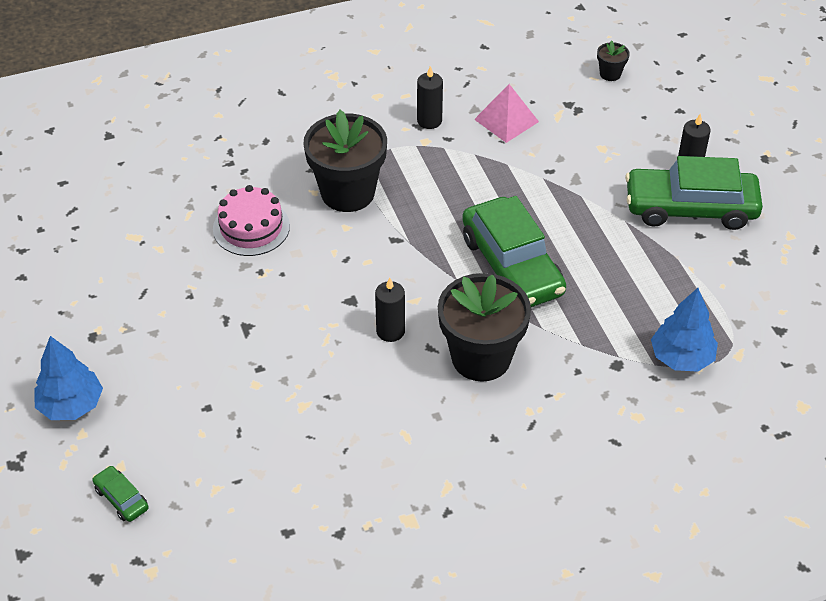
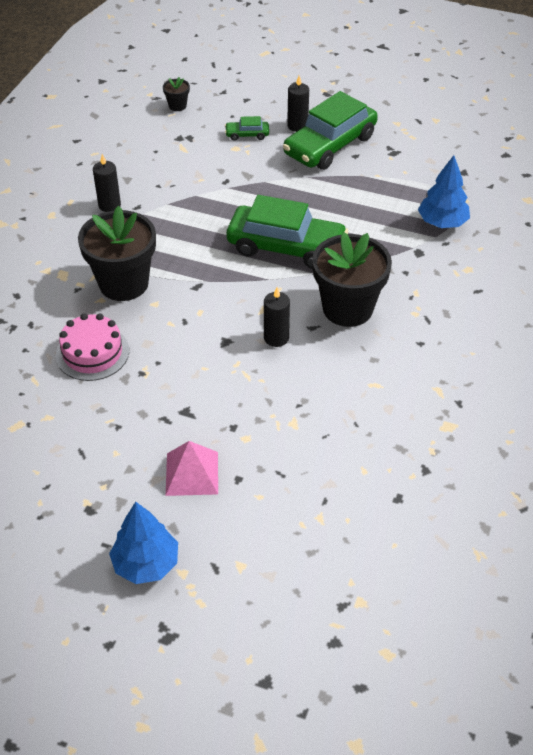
camera: 50 degrees left, 0 degrees up
(121, 498) = (273, 582): green car -> green car (247, 134)
(506, 120) = (157, 172): pink pyramid -> pink pyramid (192, 473)

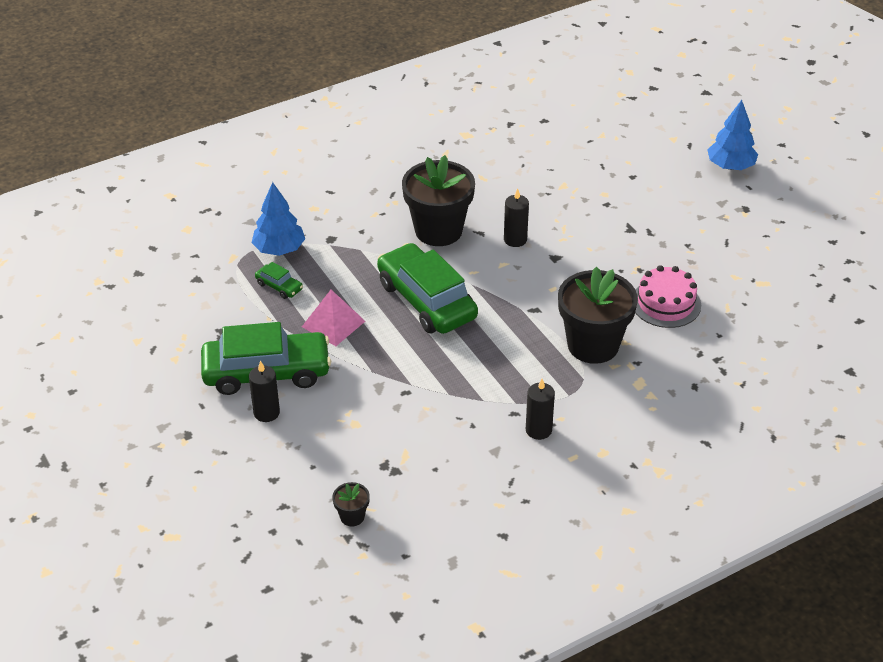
camera: 140 degrees left, 5 degrees down
(192, 473) = (660, 194): pink pyramid -> pink pyramid (333, 324)
(247, 134) = (326, 432): green car -> green car (279, 286)

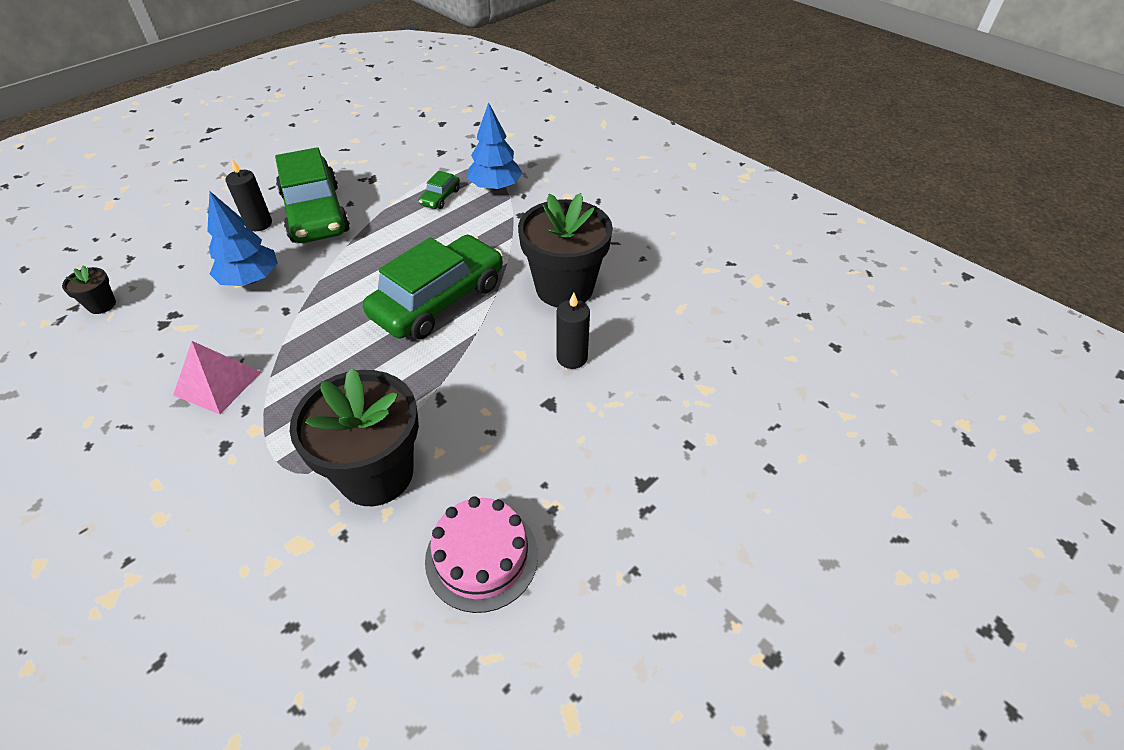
camera: 75 degrees right, 5 degrees up
(333, 324) = (390, 240): pink pyramid -> pink pyramid (217, 383)
(538, 430) = (211, 439): black candle -> none
(730, 166) = (882, 616): blue tree -> blue tree (251, 279)

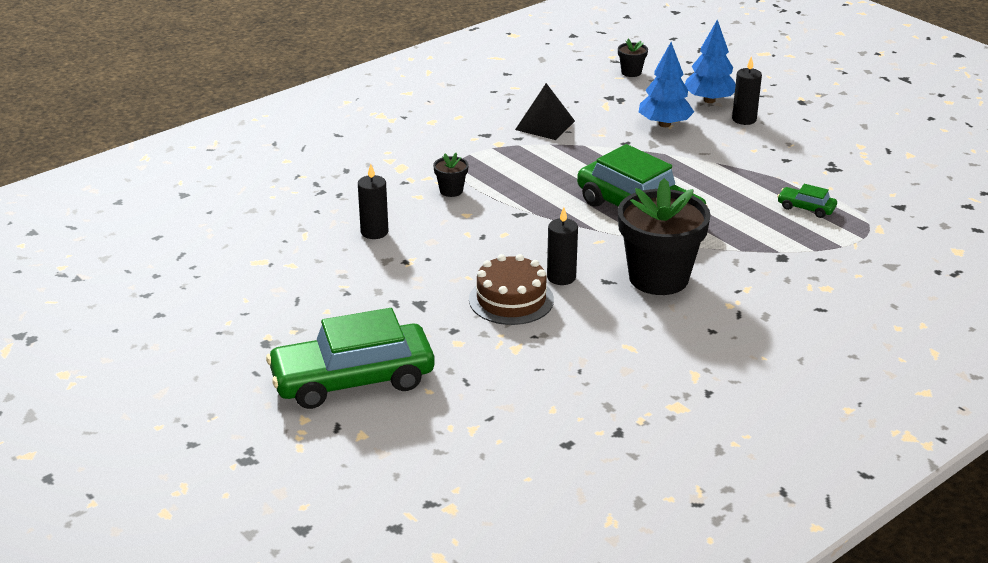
camera: 95 degrees right, 15 degrees down
(217, 383) = (545, 125): pink pyramid -> black pyramid
(315, 213) = (765, 144): green car -> green car (353, 379)
(376, 474) = (451, 191): black flower pot -> black flower pot, size x0.43
(481, 557) = (374, 232): pink cake -> black candle
(495, 187) = (833, 241): blue tree -> blue tree (709, 100)
(620, 397) = (511, 299): none -> brown cake

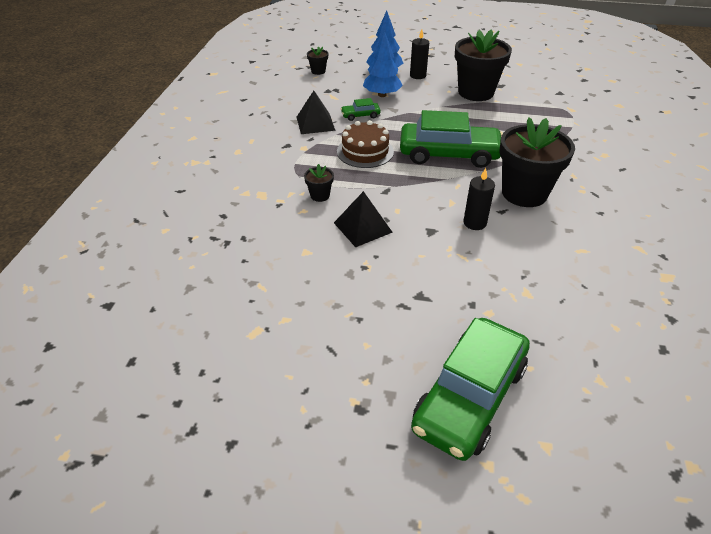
camera: 40 degrees left, 10 degrees up
(374, 232) = (311, 255): black candle -> none
(450, 232) = (362, 227): none -> black pyramid
(511, 299) = (471, 257): brown cake -> brown cake (365, 151)
(785, 164) = (475, 92): none -> black flower pot
(806, 208) = (523, 113): green car -> green car (360, 115)

